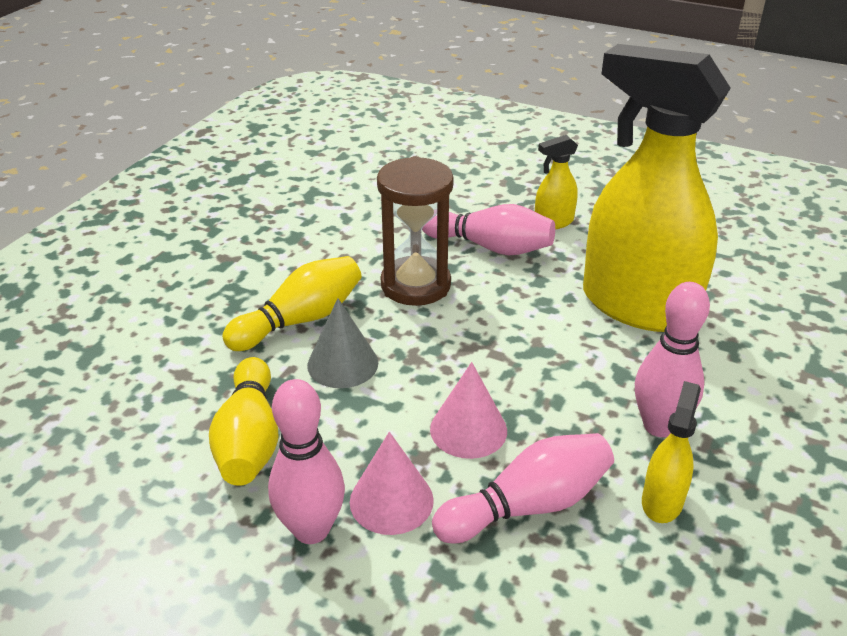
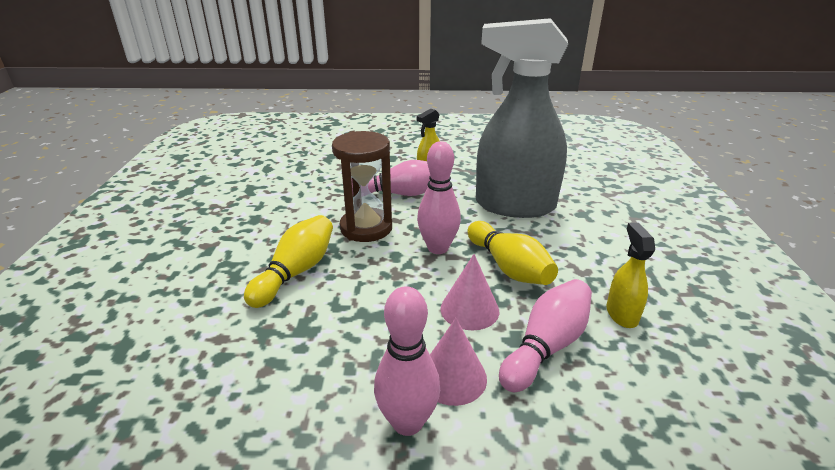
camera: 25 degrees left, 5 degrees down
(249, 440) = (311, 371): yellow bowling pin -> yellow bowling pin (509, 267)
(342, 364) = (349, 293): grey cone -> none
(637, 305) = (514, 205): yellow spray bottle -> grey spray bottle
(659, 426) = (582, 269): pink bowling pin -> pink bowling pin (438, 248)

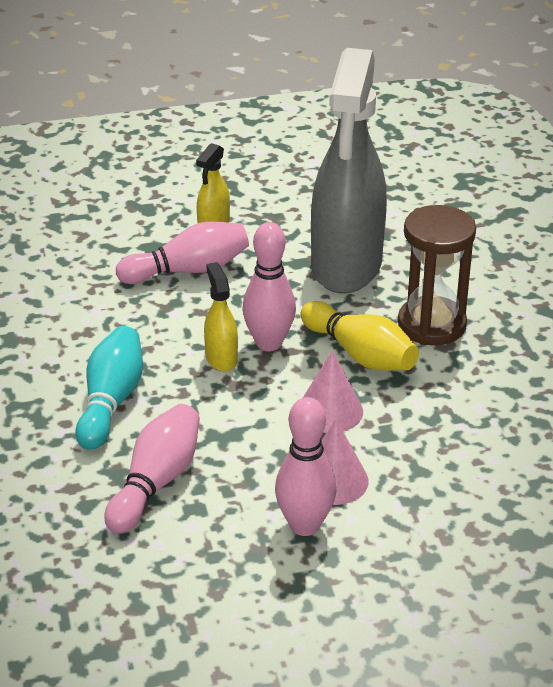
camera: 15 degrees left, 5 degrees up
(296, 272) = (111, 401): yellow bowling pin -> turquoise bowling pin
(366, 228) = (167, 329): brown hourglass -> brown hourglass (431, 325)
(514, 205) = (346, 266): grey spray bottle -> grey spray bottle turned 75 degrees counterclockwise
(546, 346) = (419, 435): pink bowling pin -> pink bowling pin (156, 482)
(621, 314) = (491, 388): yellow spray bottle -> yellow spray bottle (221, 358)

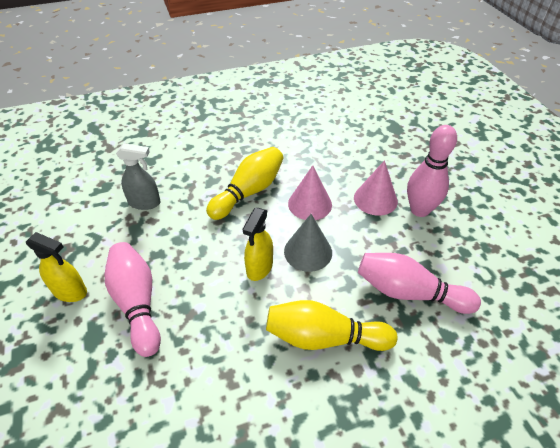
camera: 95 degrees left, 10 degrees up
(111, 401) = (324, 337): turquoise bowling pin -> yellow bowling pin
(221, 358) = (259, 267): yellow spray bottle -> yellow spray bottle turned 45 degrees counterclockwise
(240, 401) = (308, 251): none -> grey cone
(269, 343) = (239, 240): pink bowling pin -> none
(346, 266) = (145, 203): grey spray bottle -> grey spray bottle, size x0.41
(431, 325) = (216, 161): brown hourglass -> none

